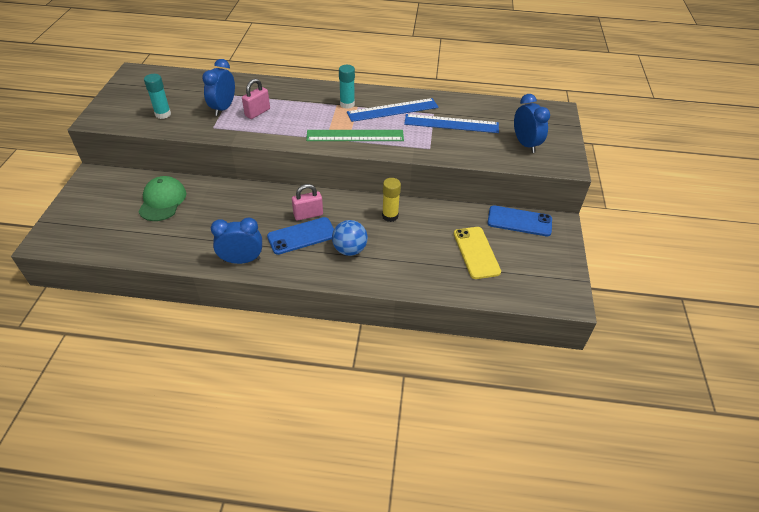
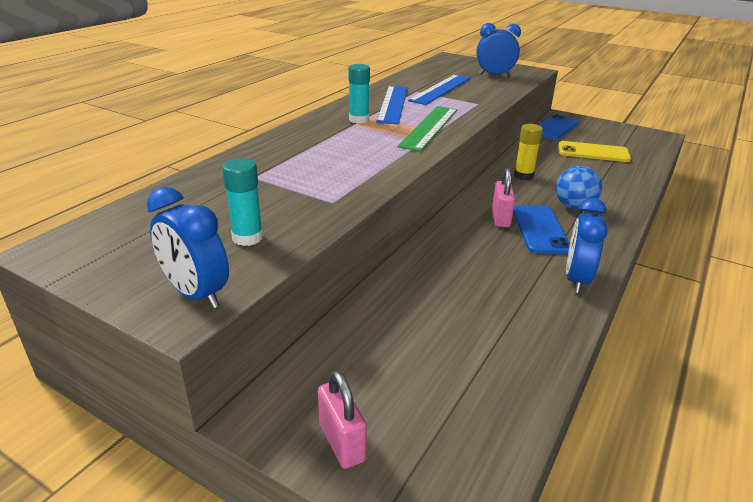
camera: 65 degrees left, 15 degrees down
(162, 201) = (405, 331): green cap -> none
(223, 108) = (286, 188): blue clock -> blue clock (196, 294)
(257, 112) = (324, 167): pink padlock -> pink padlock (342, 442)

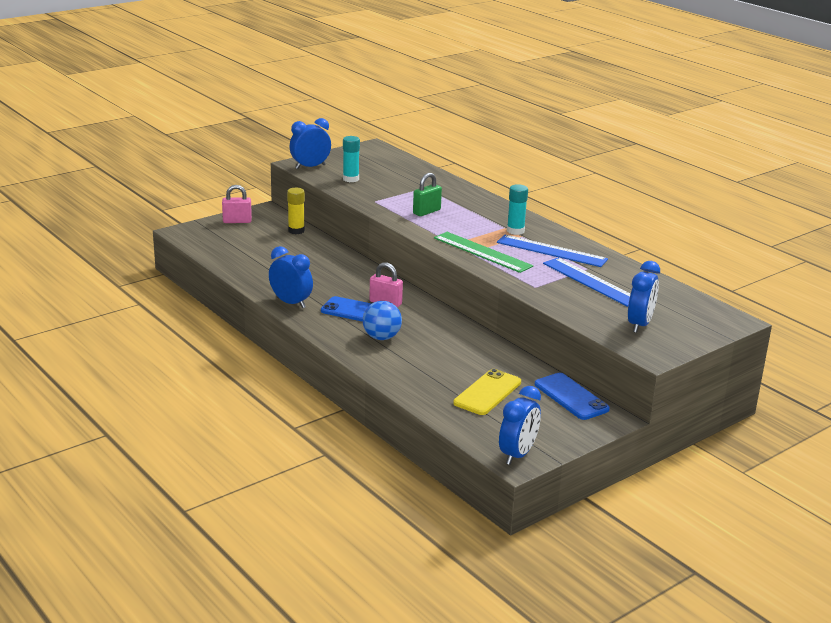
camera: 110 degrees right, 5 degrees down
(343, 165) = (426, 212): none -> green padlock
(523, 176) = (453, 336): yellow glue stick -> yellow glue stick (296, 231)
(651, 136) = (518, 454): none -> blue clock

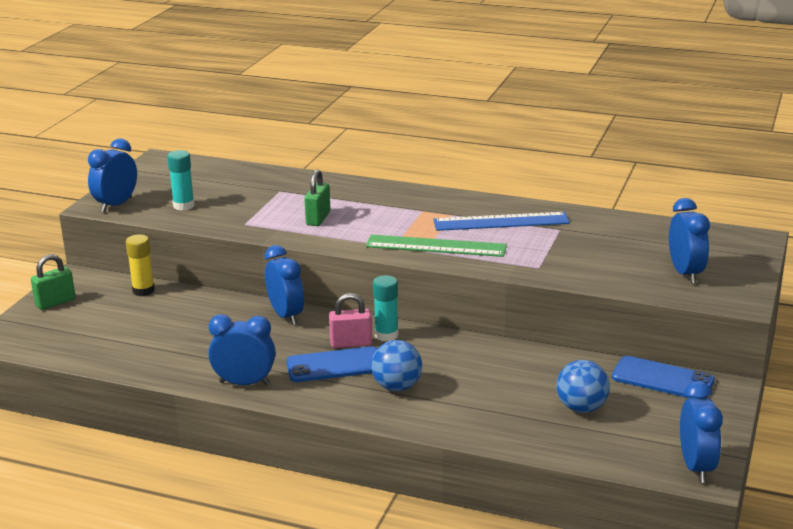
camera: 30 degrees left, 0 degrees up
(237, 221) = (55, 302): pink padlock -> green padlock
(365, 273) = (286, 315): none -> blue clock
(487, 393) = (581, 408): yellow phone -> blue ball
(515, 231) = (437, 211): turquoise glue stick -> turquoise glue stick (386, 335)
(591, 282) = (582, 243): blue ruler -> none

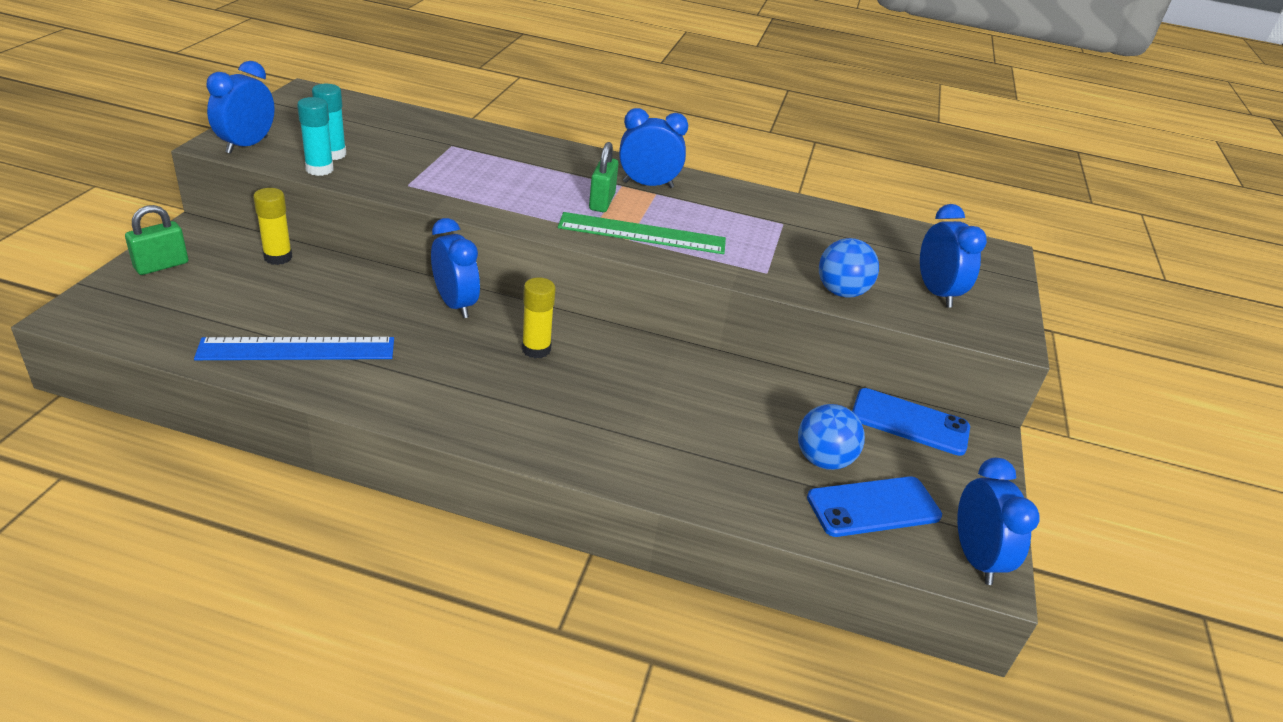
camera: 10 degrees left, 10 degrees up
(244, 383) = (400, 400): blue clock -> blue clock (648, 185)
(318, 218) = (498, 185): green padlock -> green padlock (602, 202)
(334, 365) = (516, 380): blue phone -> blue phone (873, 507)
(351, 343) = (536, 349): pink padlock -> yellow glue stick
(386, 335) = (578, 340): turquoise glue stick -> turquoise glue stick (319, 169)
(397, 387) = (595, 416): blue ball -> blue ball (841, 292)
(501, 222) = (714, 207): blue ruler -> blue ruler (297, 349)

